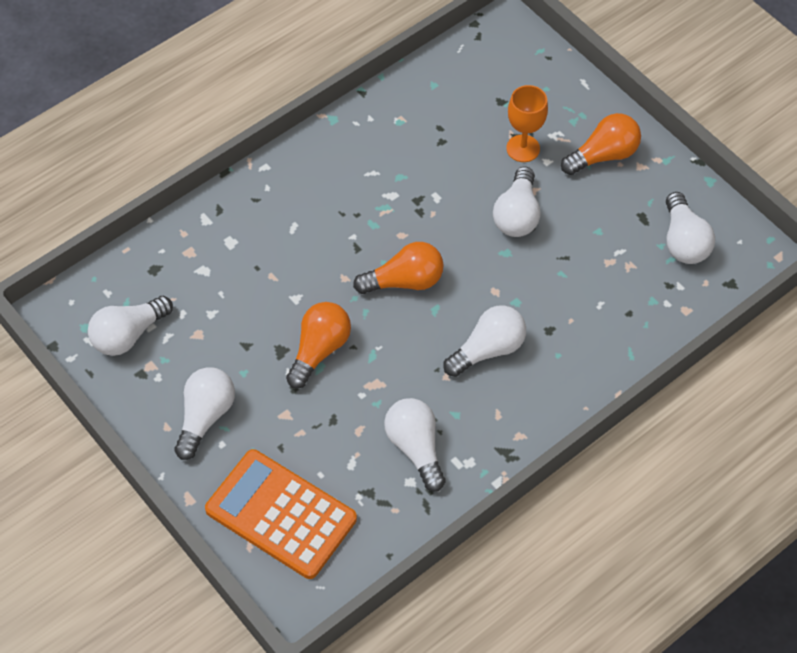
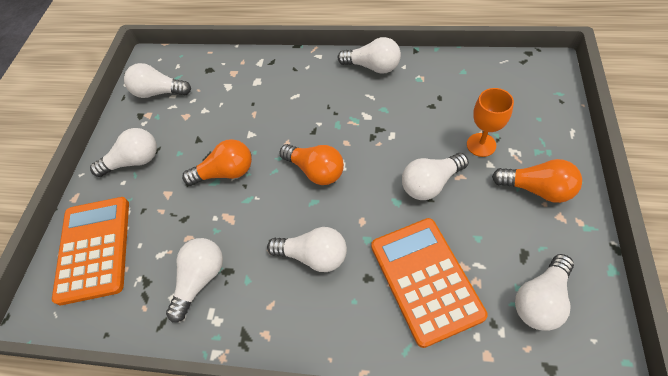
camera: 55 degrees right, 0 degrees up
(339, 140) = (373, 67): none -> white light bulb
(593, 294) = (425, 279): none -> orange calculator

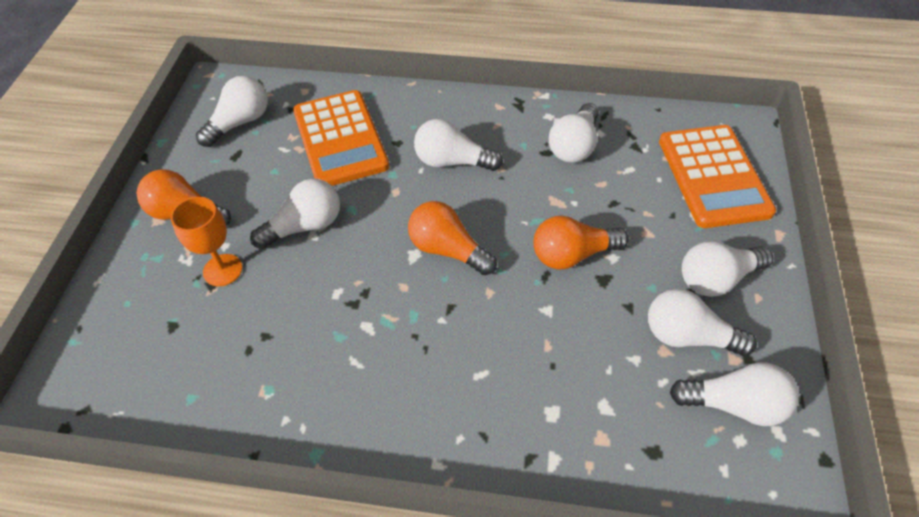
camera: 175 degrees right, 5 degrees down
(373, 67) = (339, 424): white light bulb -> white light bulb (688, 336)

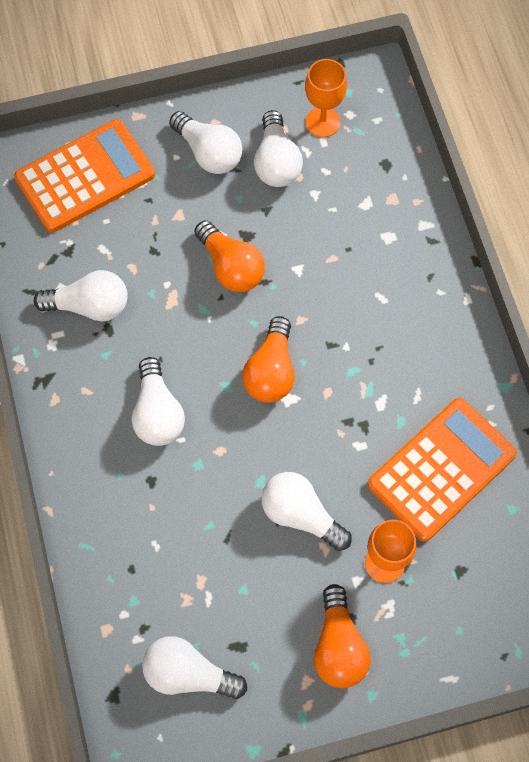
camera: 115 degrees left, 15 degrees up
(340, 139) = (170, 543): orange calculator -> orange calculator (441, 469)
(734, 404) = (323, 122): white light bulb -> orange goblet

